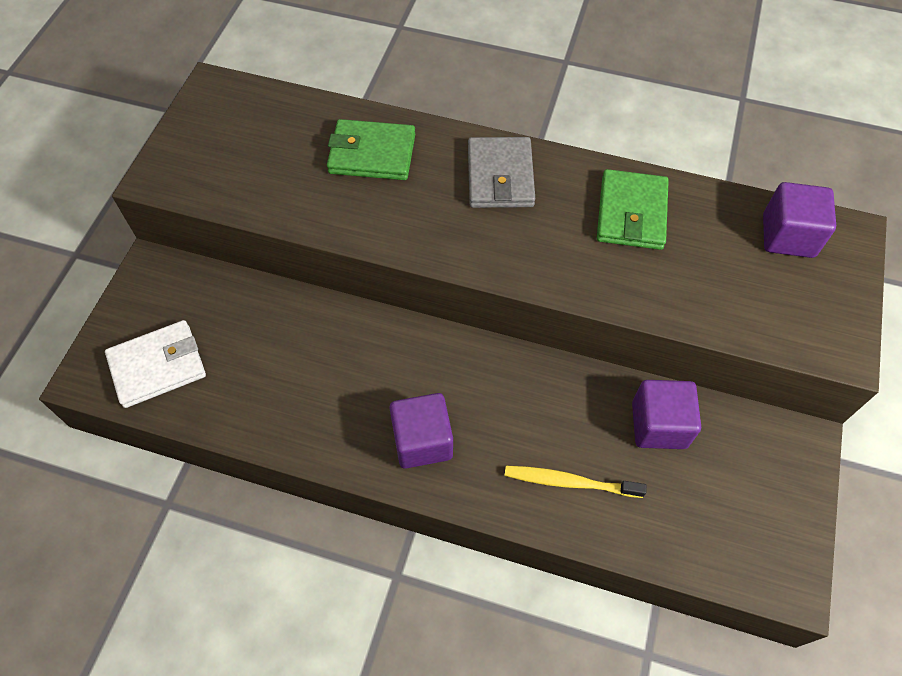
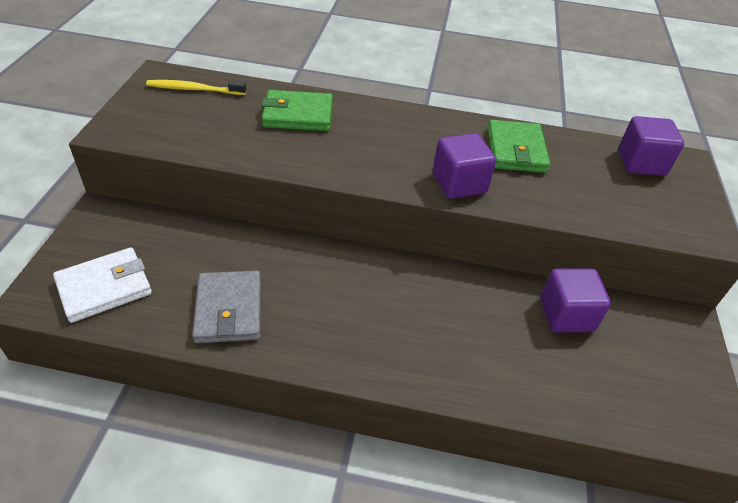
camera: 10 degrees left, 15 degrees down
(422, 441) = (360, 337): purple cube -> purple cube (459, 183)
(500, 176) = (406, 128): grey wallet -> grey wallet (229, 310)
(569, 482) = (500, 364): yellow toothbrush -> yellow toothbrush (194, 89)

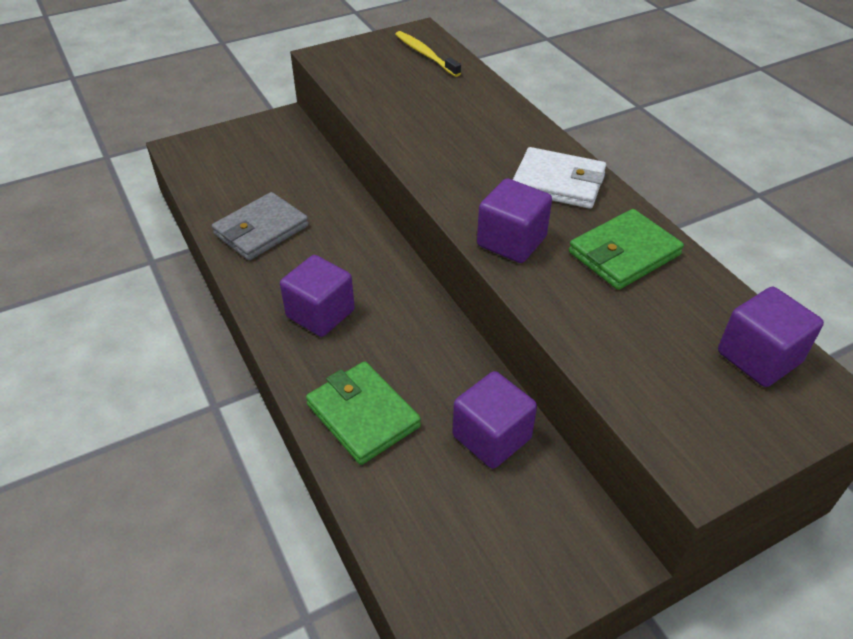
camera: 55 degrees right, 0 degrees up
(104, 287) = (220, 166): white wallet -> white wallet (558, 182)
(298, 115) = (471, 113): green wallet -> green wallet (363, 415)
(370, 331) = (320, 314): none -> purple cube

